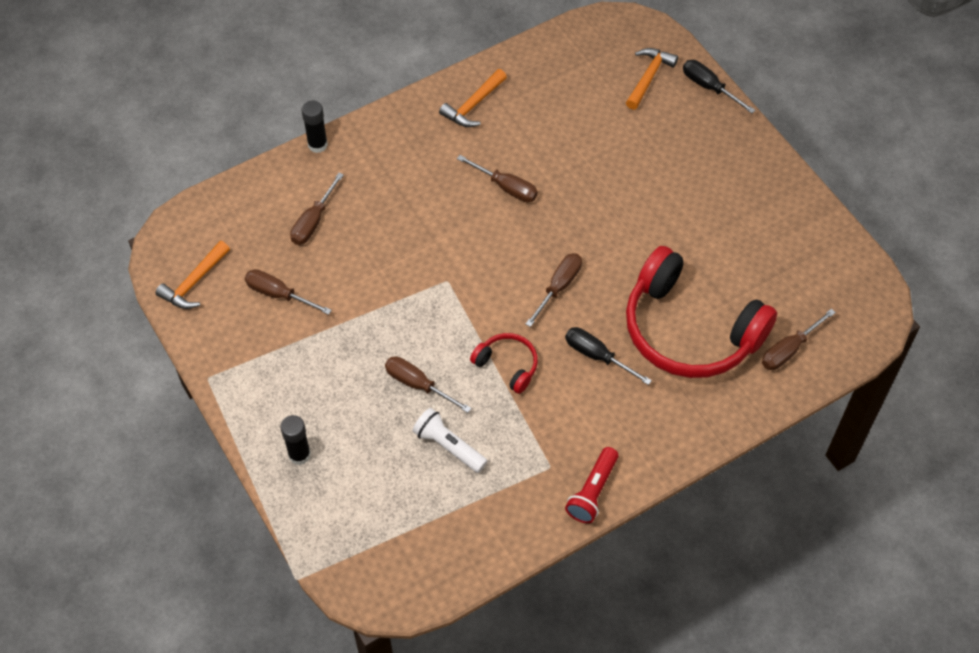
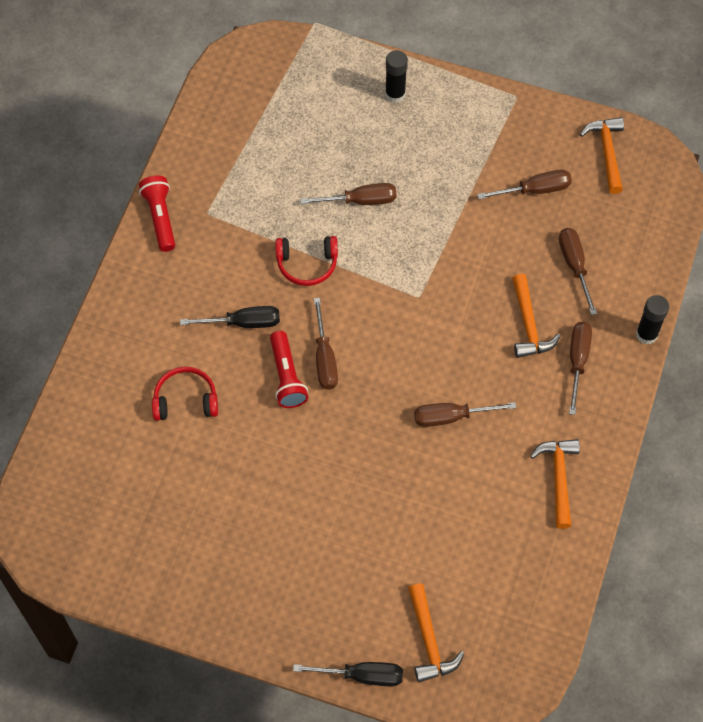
camera: 140 degrees right, 5 degrees up
(390, 206) = (529, 325): none -> orange hammer
(448, 446) = (295, 174): white flashlight -> none
(598, 294) = (287, 376): none -> red flashlight
(689, 330) = (185, 400): red headphones -> red headphones, size x0.45
(789, 350) = (89, 444): brown screwdriver -> brown screwdriver (577, 361)

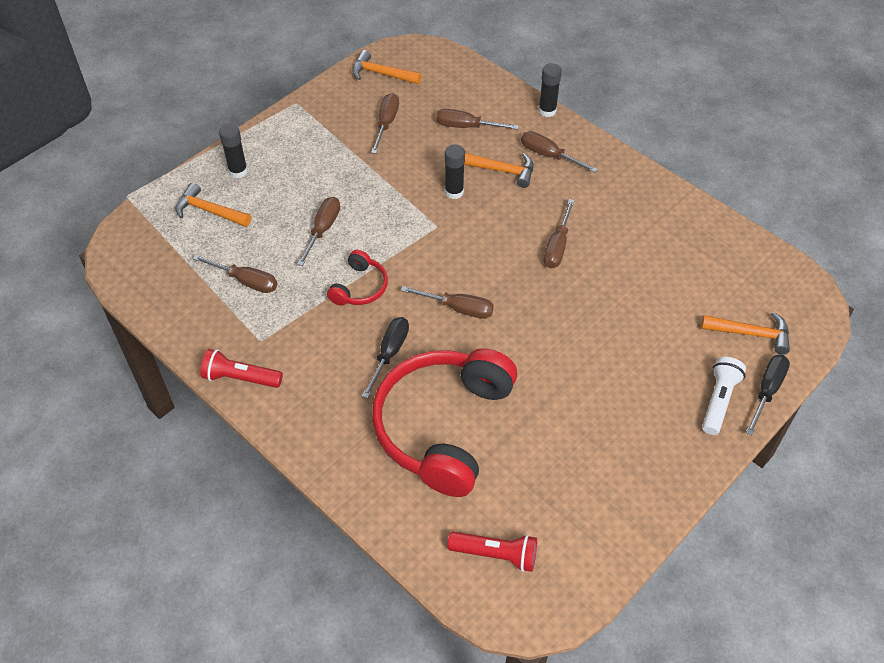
camera: 65 degrees left, 10 degrees down
(185, 400) = (443, 426): red headphones -> red headphones, size x2.24
(266, 169) = (246, 281): none -> brown screwdriver
(287, 376) = (461, 341): red flashlight -> red flashlight (495, 554)
(328, 632) = (718, 401): none -> white flashlight
(473, 293) = (454, 192): none -> black glue stick
(558, 478) = (642, 202): orange hammer -> orange hammer (209, 211)

